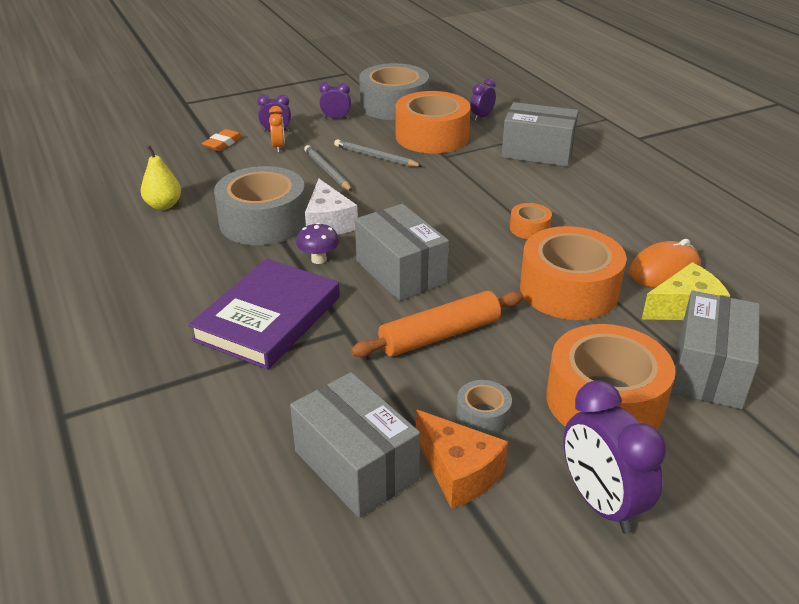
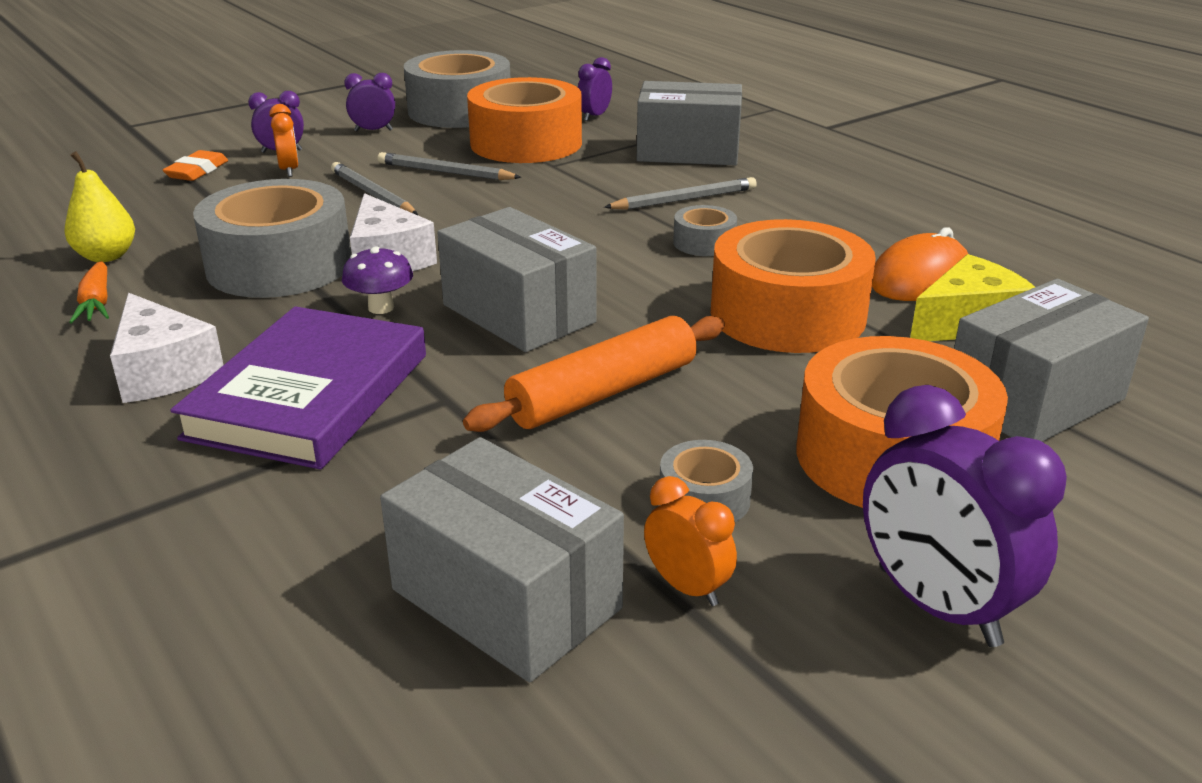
camera: 10 degrees left, 5 degrees down
(155, 240) = (96, 303): none -> orange carrot
(188, 292) = (163, 371): none -> white cheese
(458, 472) = (687, 587): orange cheese -> orange clock
(525, 192) = (684, 200): none -> grey pencil
(529, 228) = (704, 243): orange tape -> grey tape
(709, 370) = (1034, 400): grey box -> grey box turned 45 degrees clockwise

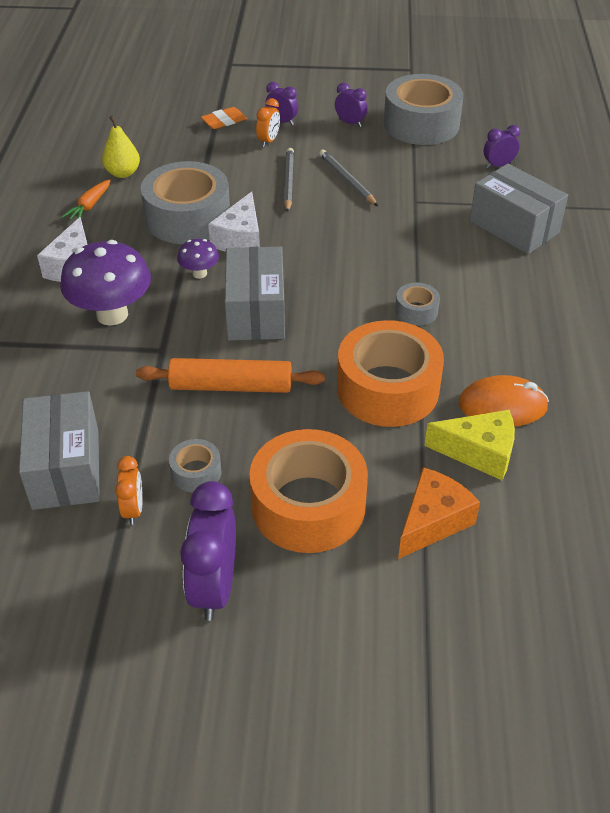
camera: 40 degrees right, 15 degrees up
(309, 395) = (112, 314): purple book -> purple mushroom
(526, 143) = (423, 173): orange tape -> none
(684, 200) = (453, 269): grey pencil -> none
(1034, 400) = (432, 521): grey box -> orange cheese

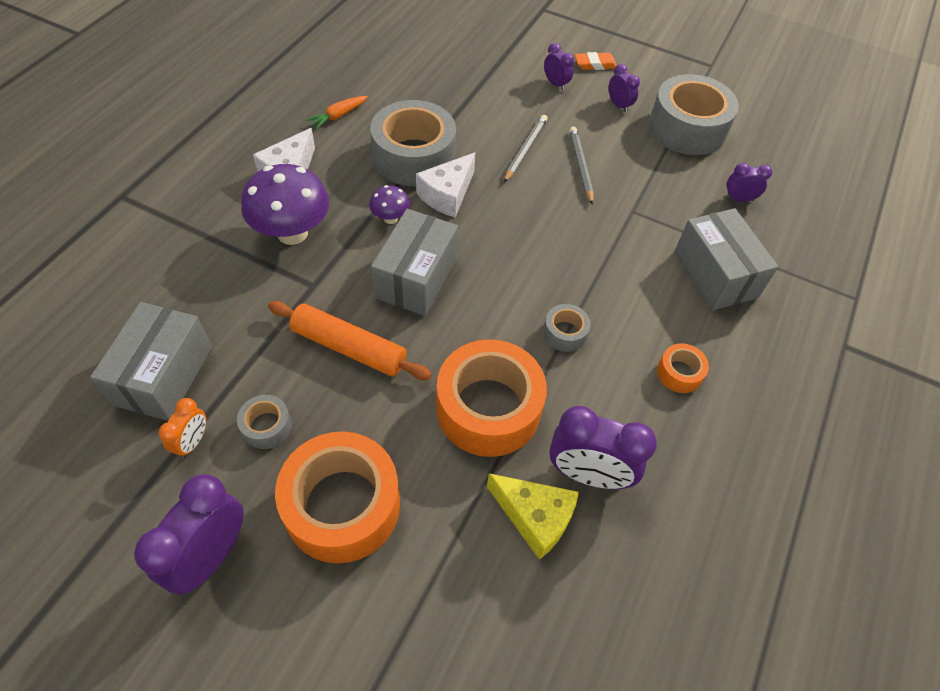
camera: 20 degrees right, 10 degrees up
(123, 173) = (385, 92): yellow pear -> none
(224, 121) = (503, 67): orange eraser -> orange eraser (595, 64)
(268, 141) = (532, 100): orange clock -> none
(432, 521) = (445, 576): orange cheese -> none
(502, 406) = (588, 474): orange mouse -> purple clock
(530, 308) = (679, 373): none -> orange tape

